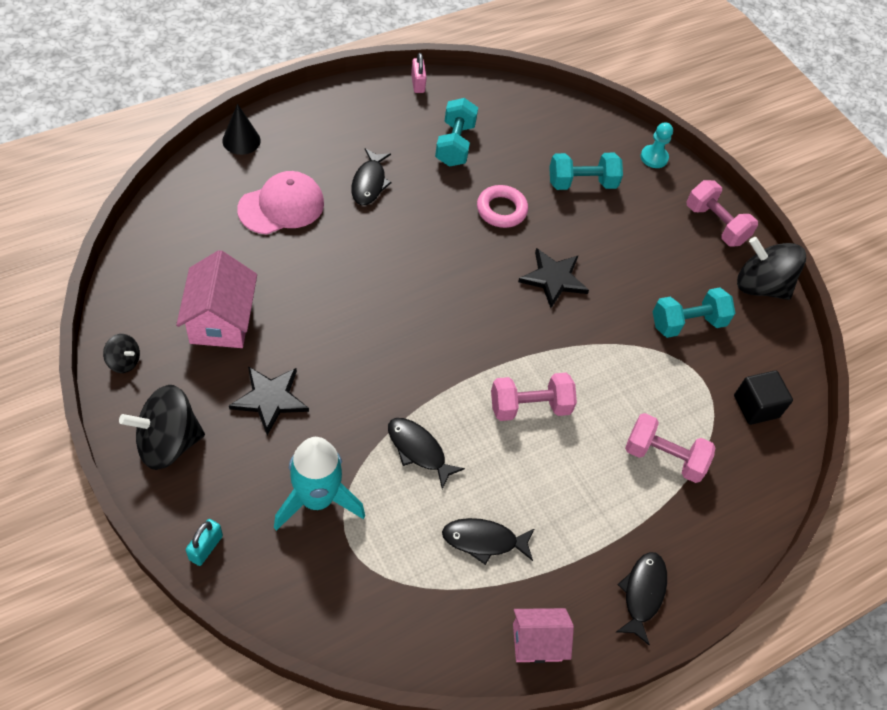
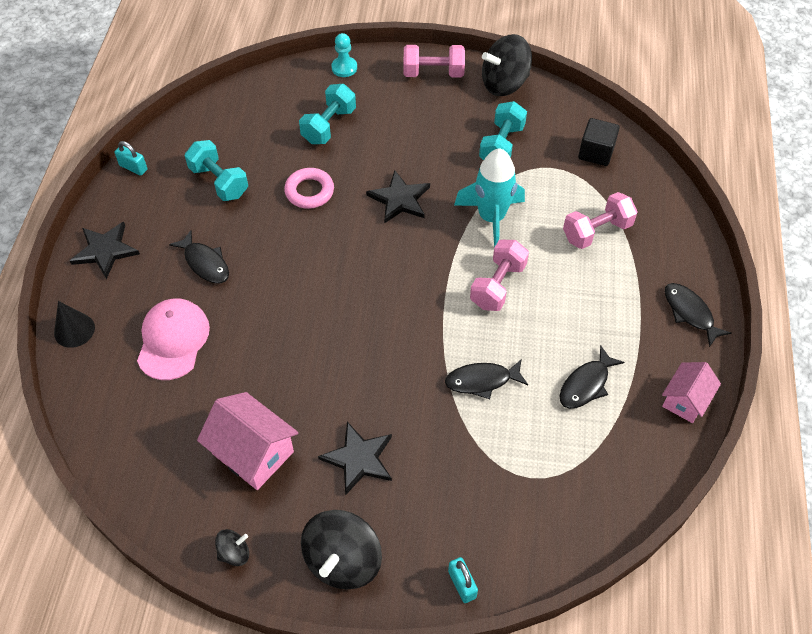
camera: 45 degrees left, 0 degrees up
(317, 499) = (475, 477): turquoise rocket -> turquoise rocket (491, 218)
(326, 114) = (105, 250): none -> black star
(418, 83) = (133, 167): pink padlock -> turquoise padlock

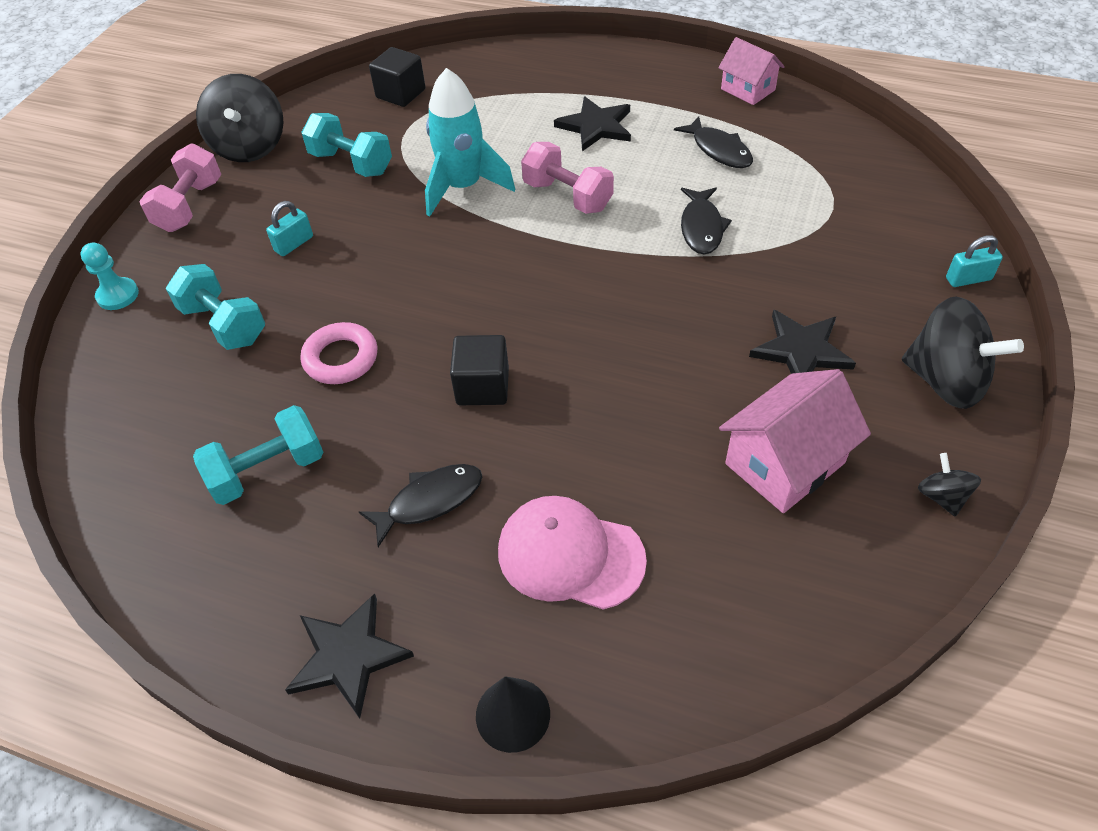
camera: 75 degrees left, 5 degrees down
(133, 167) = (171, 601): turquoise padlock -> turquoise padlock (294, 244)
(296, 270) = (482, 386): none -> black cube
(400, 199) = (398, 265): black star -> black star (596, 126)
(596, 231) = (515, 111): pink dumbbell -> none
(690, 313) = (642, 69): black fish -> none

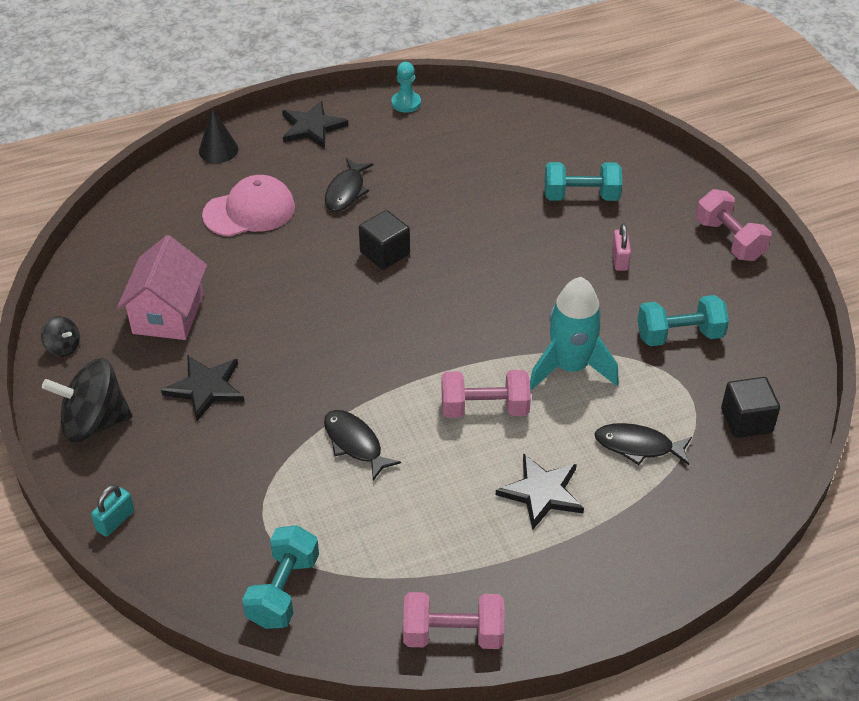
camera: 135 degrees right, 5 degrees down
(118, 295) = (668, 173): turquoise pawn -> turquoise pawn (406, 103)
(250, 146) = (772, 302): black spinning top -> none
(268, 471) = (445, 157): turquoise dumbbell -> turquoise dumbbell (283, 590)
(294, 244) = (619, 259): turquoise padlock -> pink padlock
(341, 358) = (486, 220): pink ring -> none
(719, 150) = (411, 533): black fish -> black fish (638, 446)
(748, 89) = (453, 634): pink house -> pink dumbbell

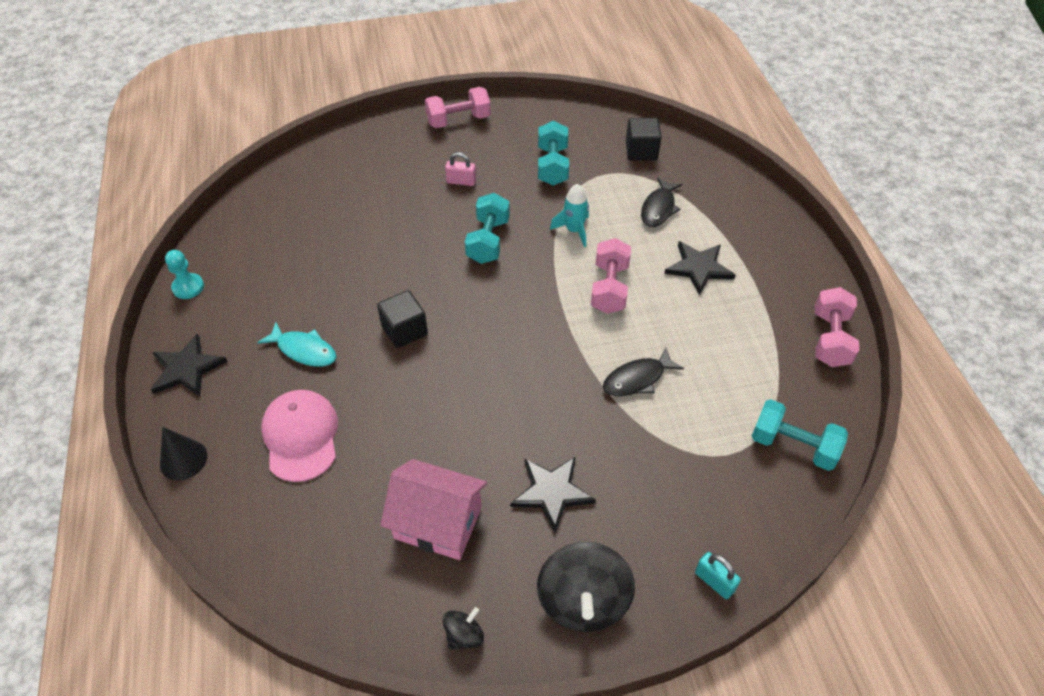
camera: 80 degrees left, 5 degrees up
(346, 191) = (304, 350): black fish -> turquoise fish
(570, 368) = (574, 230): turquoise rocket -> turquoise rocket, size x0.60
(581, 196) = (377, 190): turquoise dumbbell -> turquoise dumbbell (488, 241)

